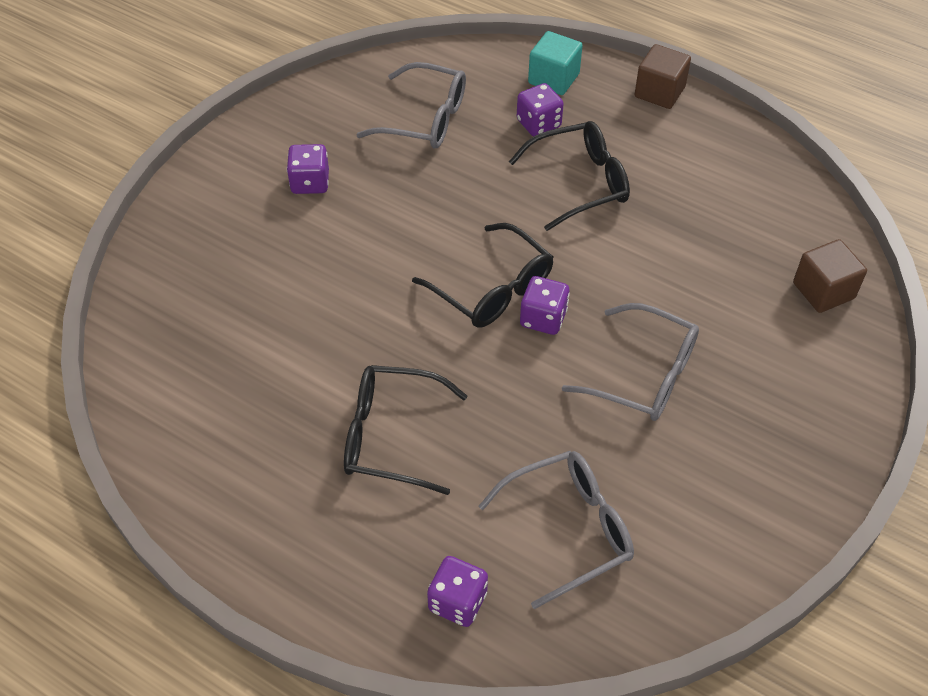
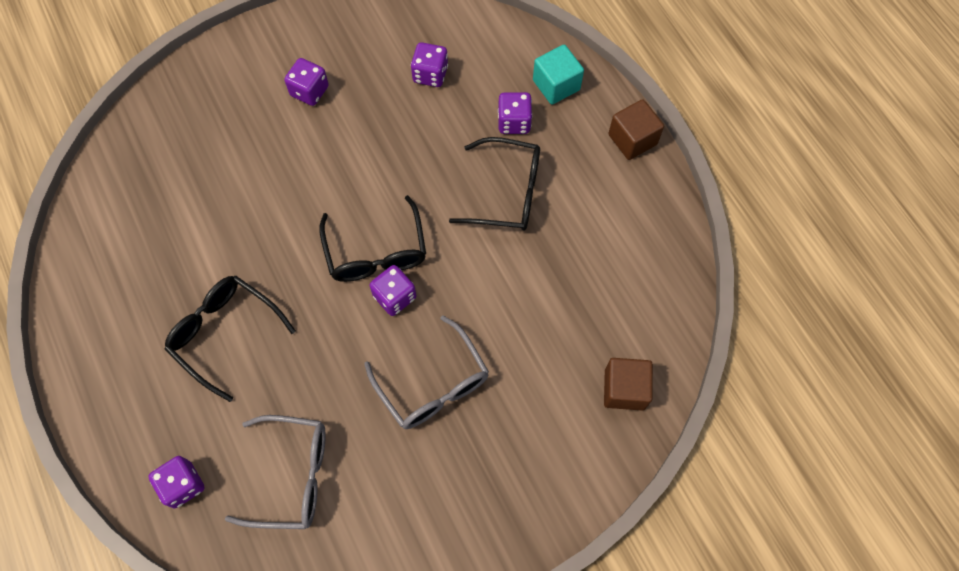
camera: 30 degrees right, 15 degrees up
(424, 119) = (430, 74): grey glasses -> purple dice

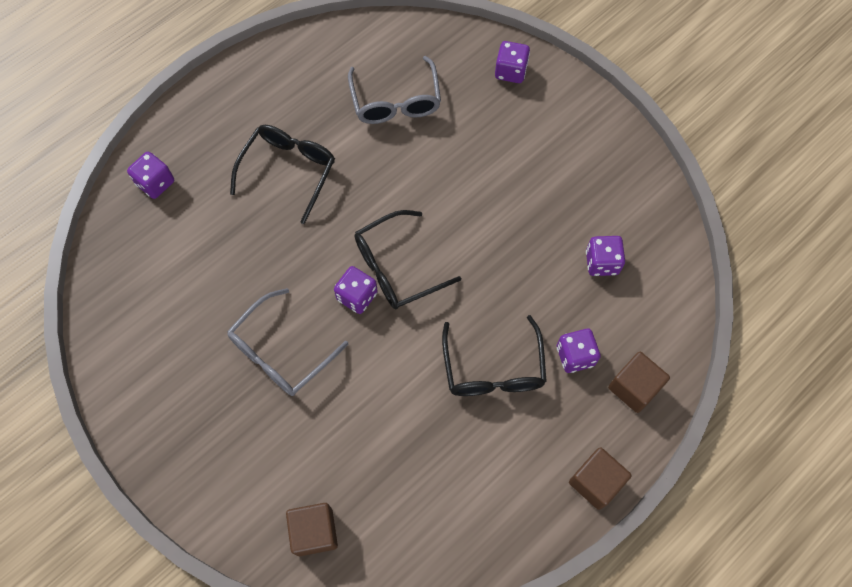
camera: 75 degrees right, 0 degrees up
(291, 475) = (177, 260): grey glasses -> grey glasses (395, 101)
(309, 91) = (544, 162): purple dice -> purple dice (510, 71)
(556, 85) = (634, 387): turquoise cube -> brown cube

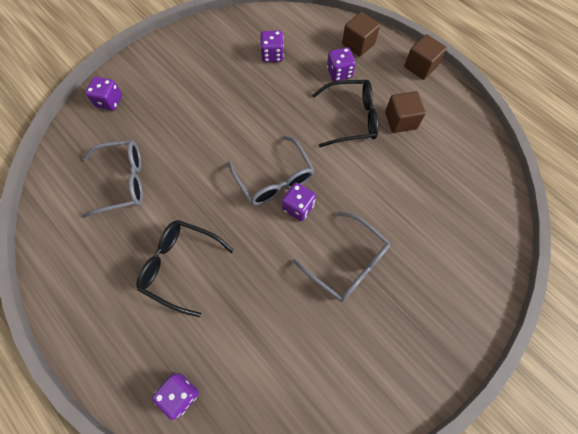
camera: 90 degrees left, 0 degrees up
(314, 531) = (482, 231): brown cube -> brown cube (400, 120)
(397, 267) = (274, 179): black glasses -> grey glasses

